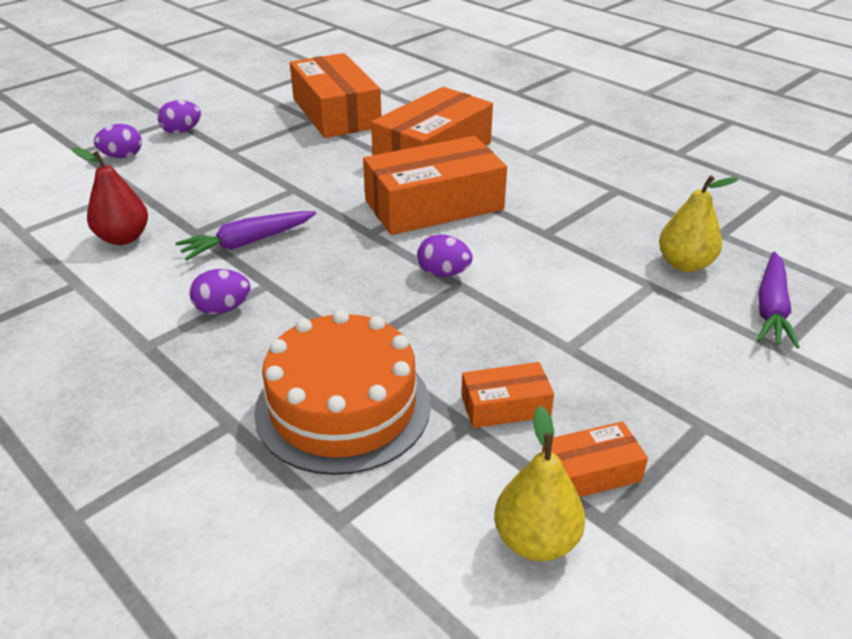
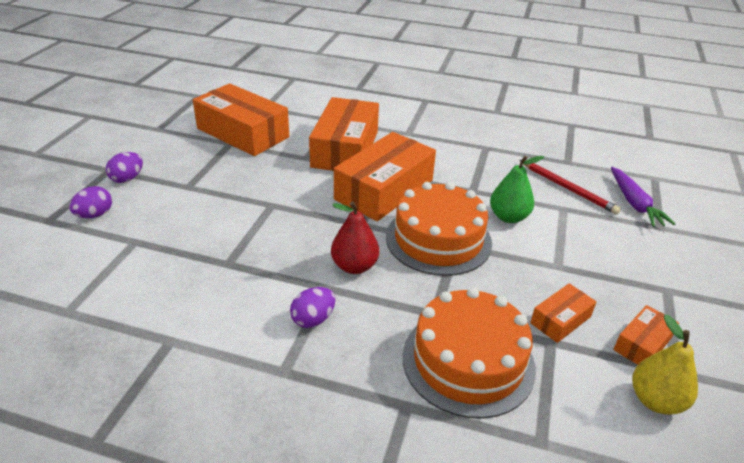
camera: 30 degrees left, 0 degrees up
(123, 238) = (171, 287): red pear -> red pear (354, 266)
(247, 243) = (279, 259): purple carrot -> none
(443, 273) = (438, 239): purple egg -> orange cake
(561, 274) = (508, 217): none -> green pear
(684, 264) = (568, 188): yellow pear -> red pencil

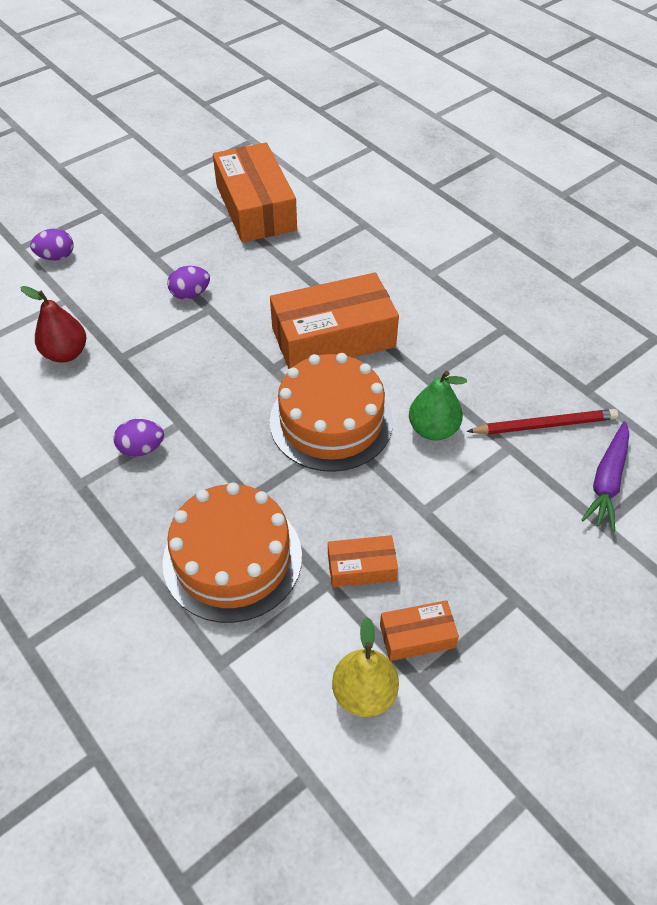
camera: 35 degrees right, 15 degrees up
(127, 179) = (110, 226): purple egg -> purple egg (190, 294)
(345, 149) = (341, 268): orange box -> none
(354, 266) = (223, 412): red pear -> red pear (66, 353)
(568, 188) = (544, 425): red pencil -> red pencil turned 90 degrees counterclockwise

